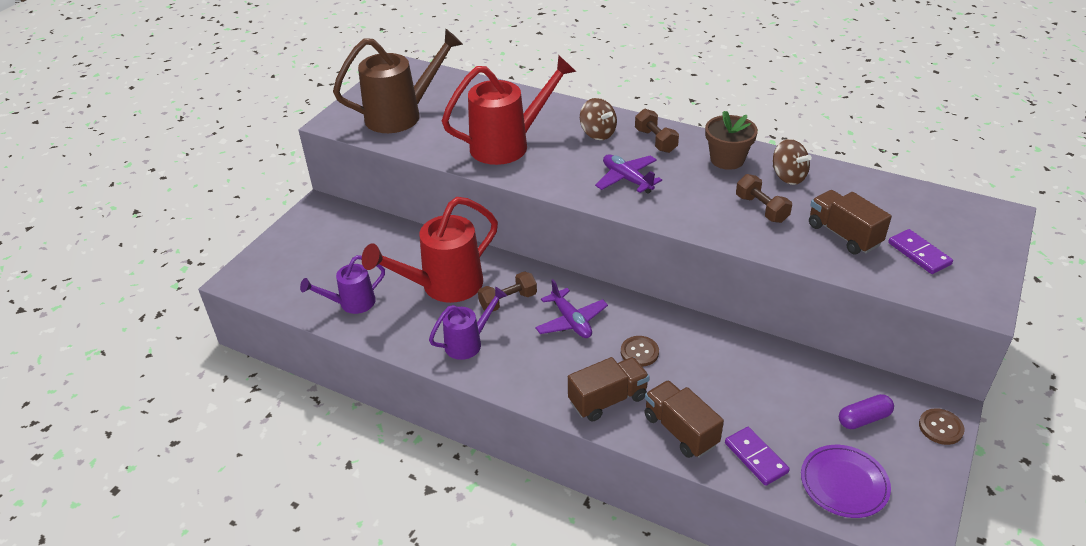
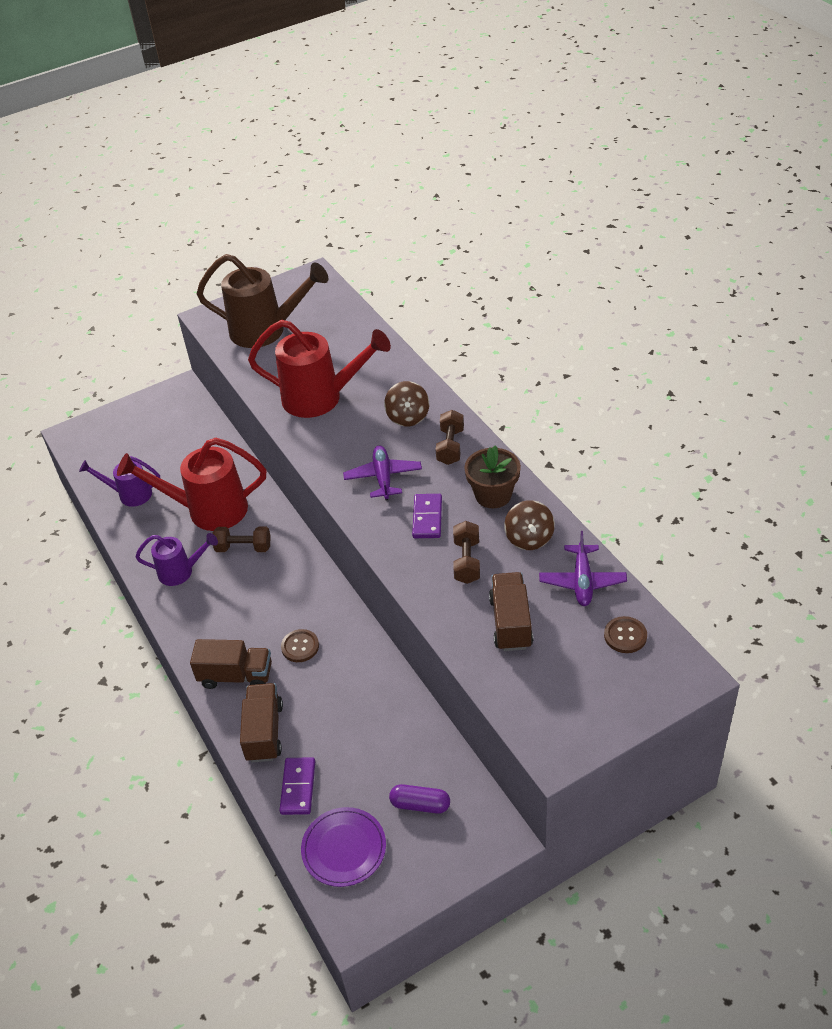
camera: 35 degrees right, 5 degrees up
(571, 321) = (274, 591): purple plane -> purple plane (582, 581)
(919, 254) = (558, 675): purple domino -> purple domino (427, 518)
(940, 427) = (478, 849): brown button -> brown button (625, 636)

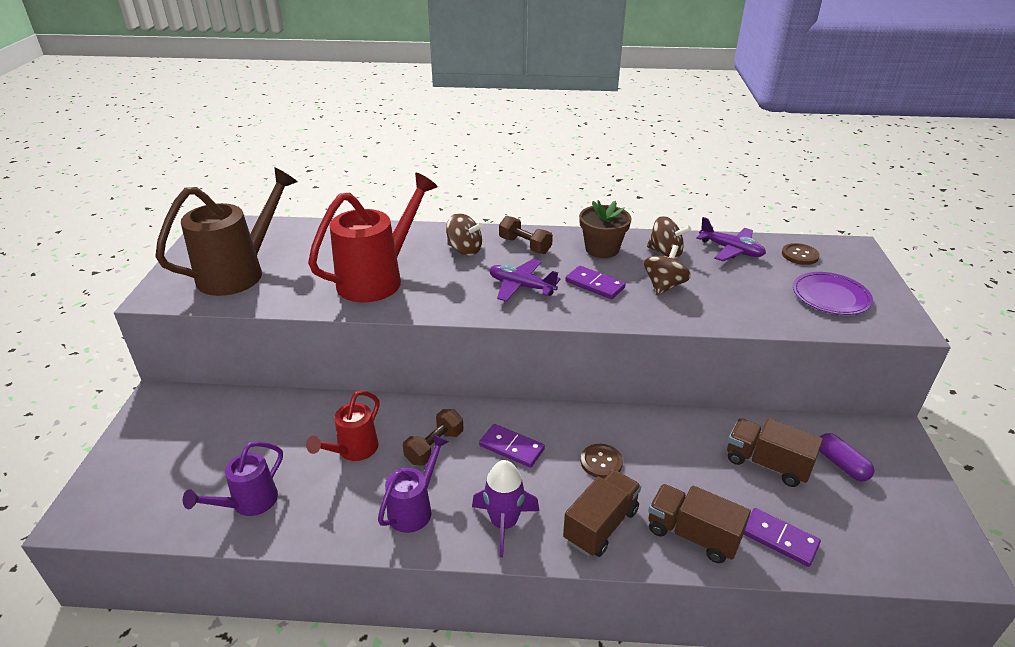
camera: 60 degrees left, 10 degrees down
(200, 623) = (504, 523): none -> purple rocket
(208, 510) = (353, 450): red watering can -> red watering can, size x0.57
(275, 588) = (511, 447): none -> purple domino
(344, 848) = (872, 537): purple plate -> purple plate (830, 296)
(420, 804) = (841, 464): purple capsule -> purple capsule turned 75 degrees counterclockwise
(467, 561) = (664, 286): brown dumbbell -> brown spinning top
(511, 623) = (750, 293): brown truck -> brown truck (767, 464)

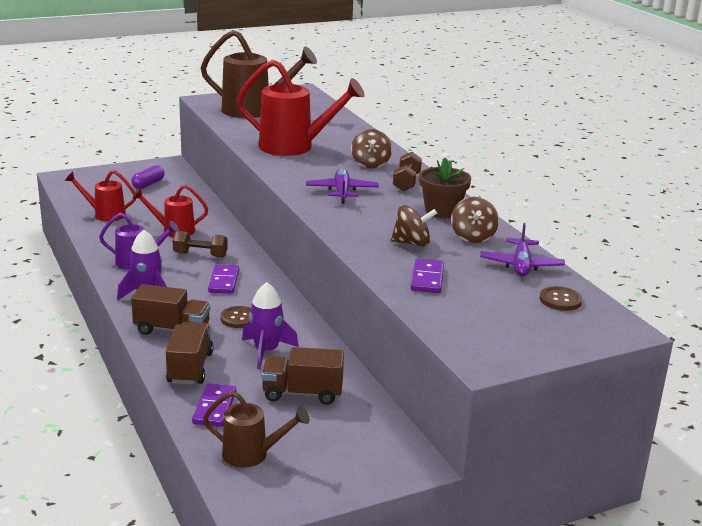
camera: 60 degrees right, 10 degrees down
(249, 503) = (105, 214): purple watering can -> red watering can
(595, 284) = (379, 216): purple domino -> purple domino (427, 278)
(679, 463) = (266, 351): none -> purple rocket
(767, 464) = (302, 393): brown truck -> brown truck turned 90 degrees counterclockwise
(830, 296) = (493, 321): purple plate -> none
(841, 464) = (336, 433): purple capsule -> purple capsule (148, 184)
(871, 537) = (252, 454): none -> brown watering can

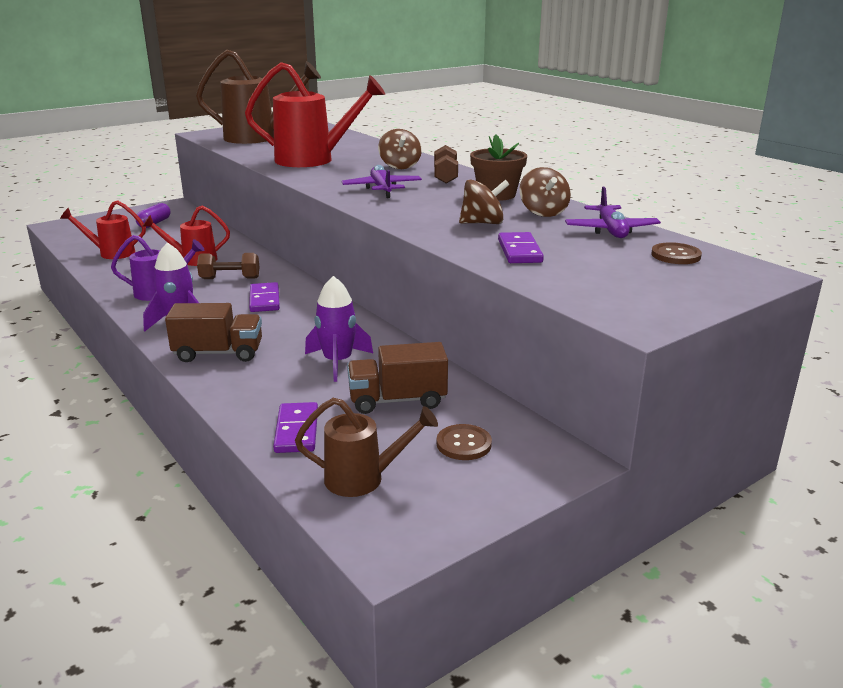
camera: 10 degrees left, 0 degrees up
(190, 368) = (252, 390): brown truck -> none
(238, 318) = (293, 333): brown button -> brown button (464, 444)

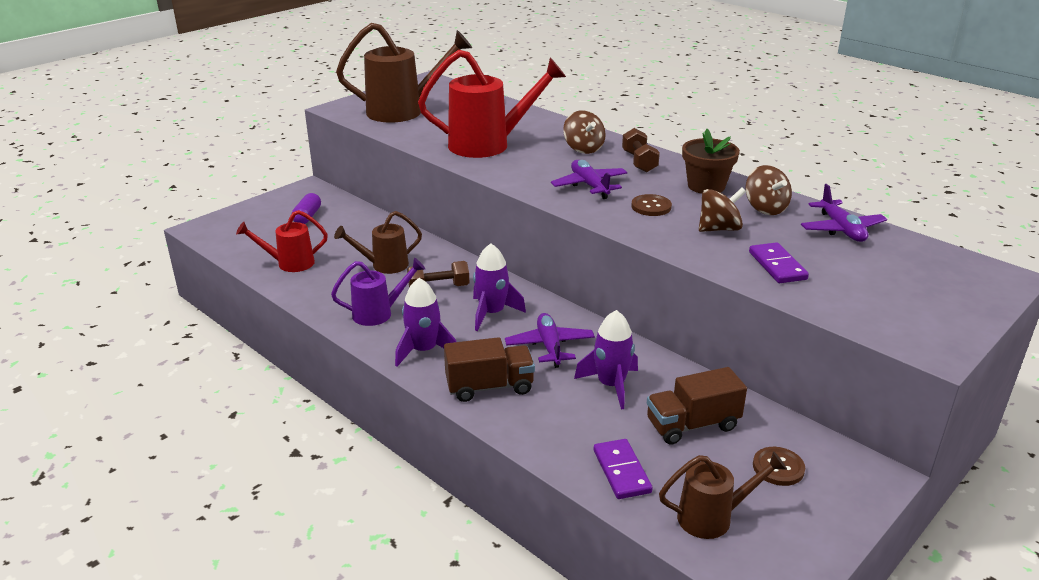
camera: 10 degrees left, 5 degrees up
(194, 260) = (384, 265): red watering can -> brown watering can
(264, 300) = (492, 313): purple domino -> purple rocket
(300, 328) = (549, 346): none -> purple plane
(675, 255) = (917, 259): brown button -> brown button (651, 207)

